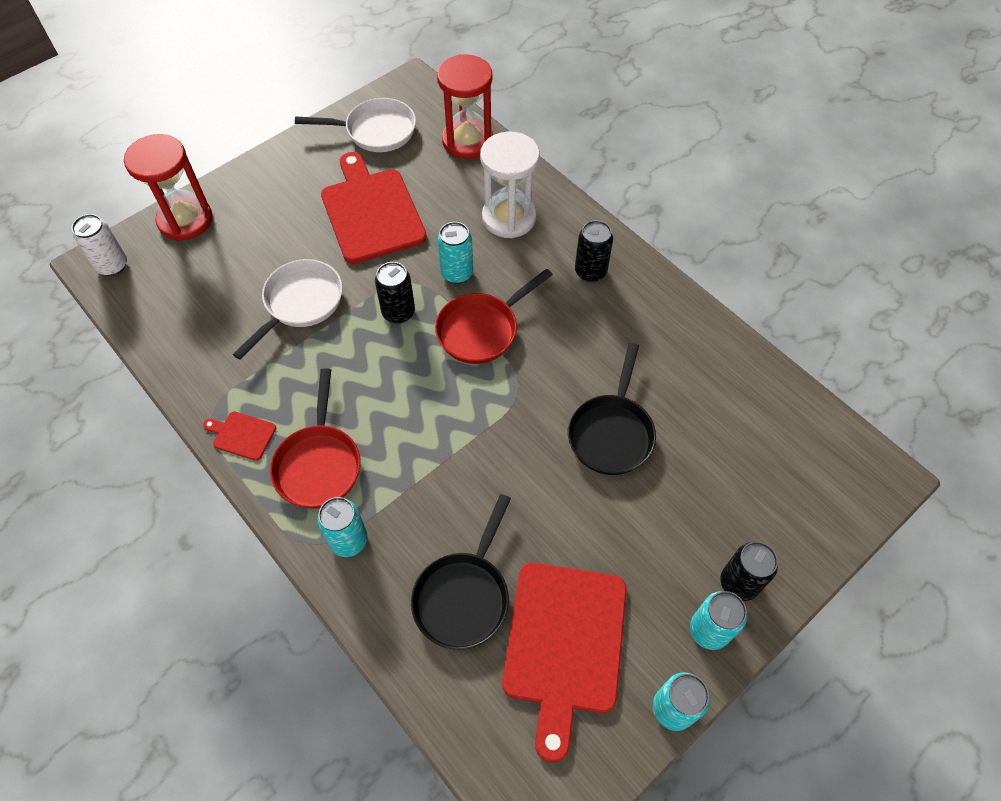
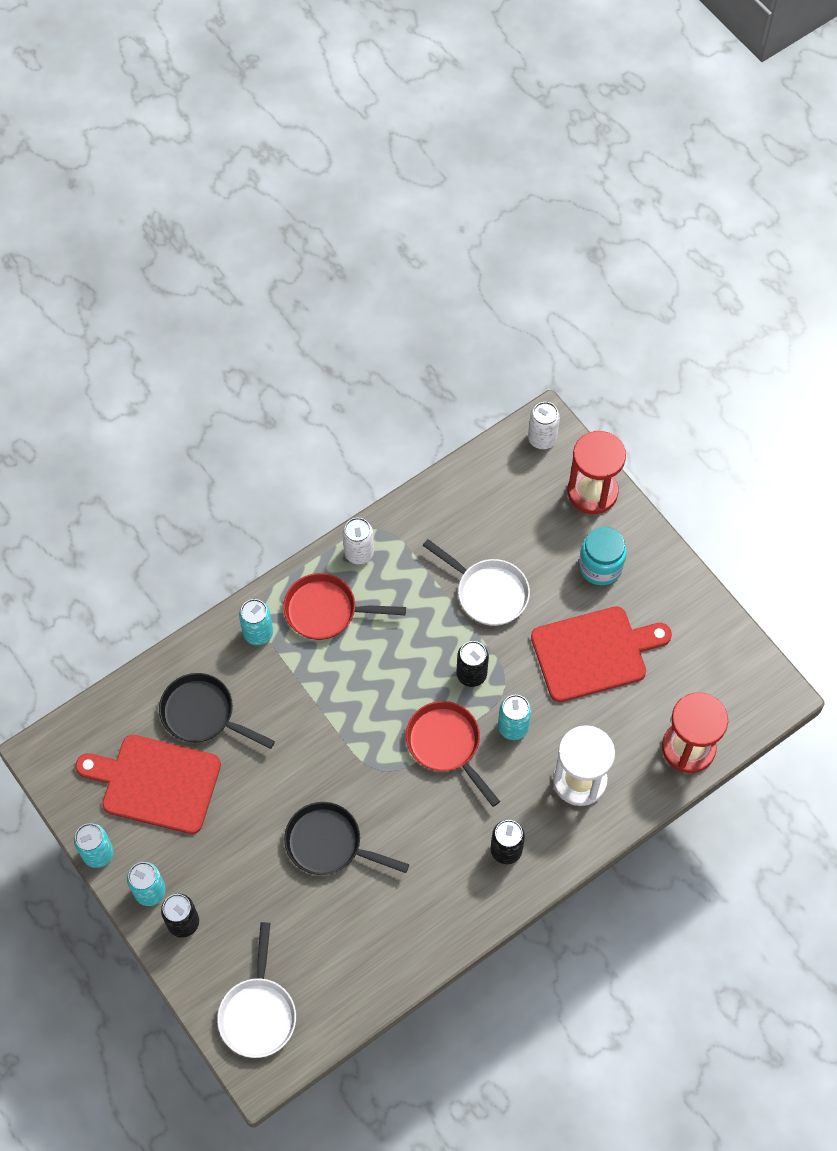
camera: 95 degrees right, 5 degrees up
(242, 435) = (359, 553): red cutting board -> white can
(274, 210) = (600, 566): none -> turquoise jar
(376, 131) = (705, 658): white pan -> white pan (258, 1013)

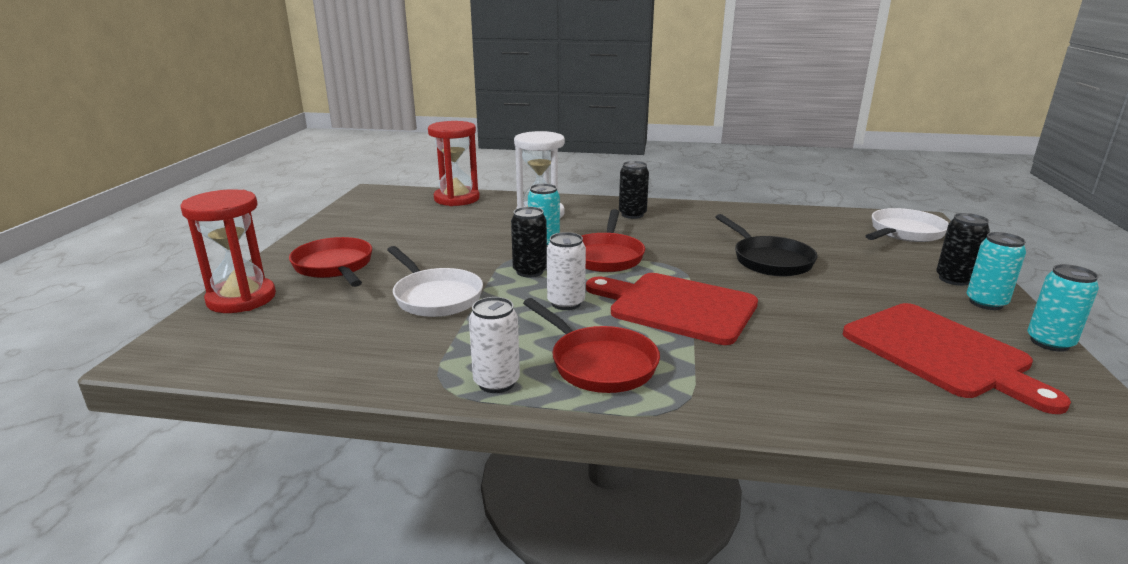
camera: 135 degrees left, 40 degrees down
(202, 714) = (838, 368): black pan -> none
(258, 633) = (702, 389): turquoise can -> none
(488, 592) = (435, 297): white pan -> white pan turned 150 degrees clockwise
(542, 439) = (181, 349): white can -> white can (566, 303)
(594, 652) = (428, 242): red cutting board -> red cutting board (676, 307)
(600, 566) = (335, 267): turquoise jar -> red pan

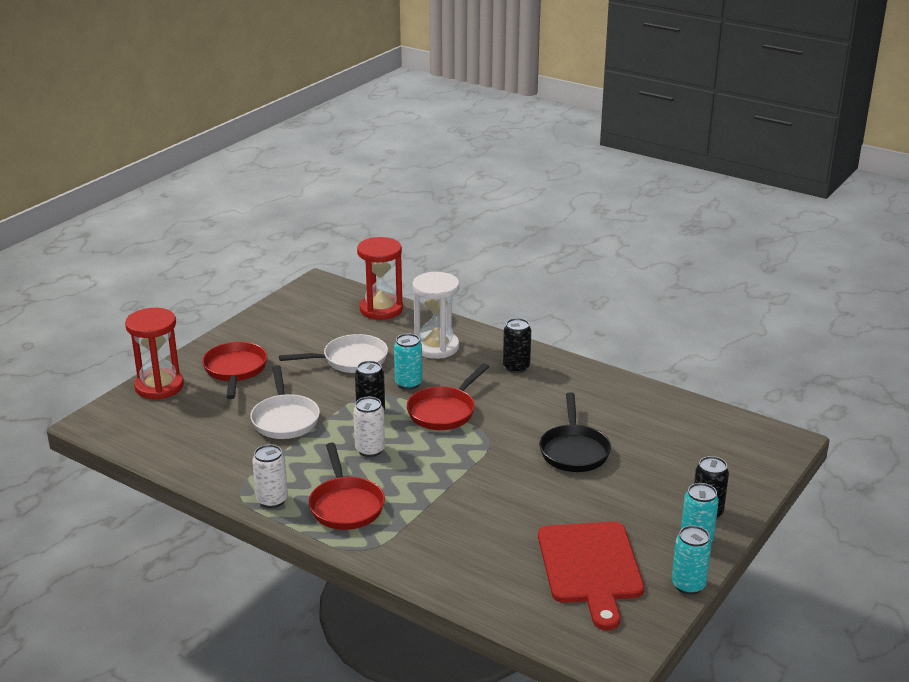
camera: 25 degrees right, 5 degrees up
(676, 307) = (446, 475): red cutting board -> none
(904, 233) = (744, 452): white pan -> white pan (350, 360)

